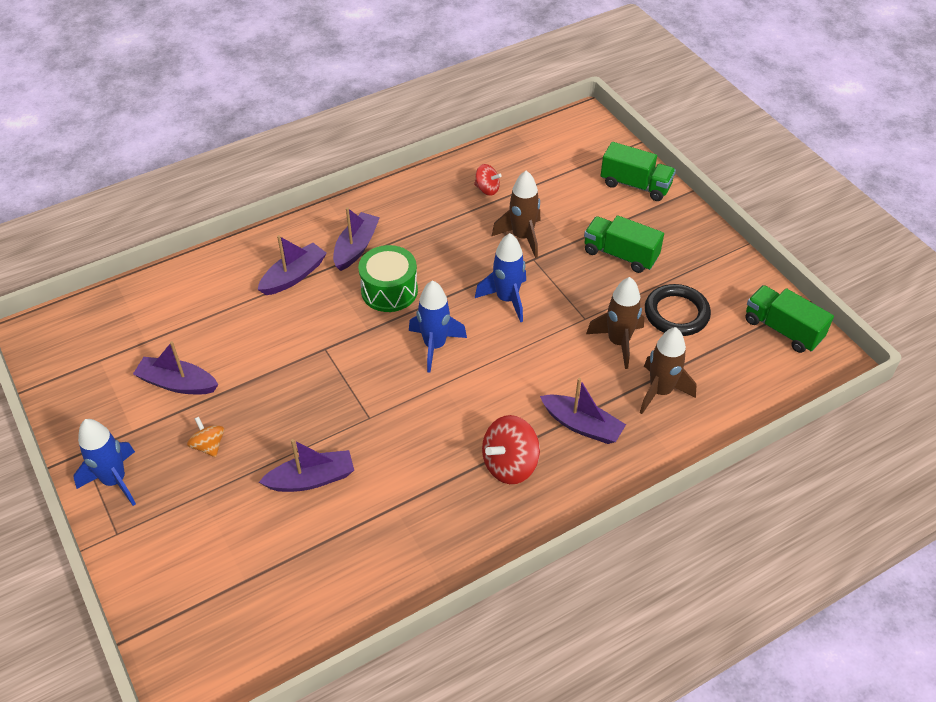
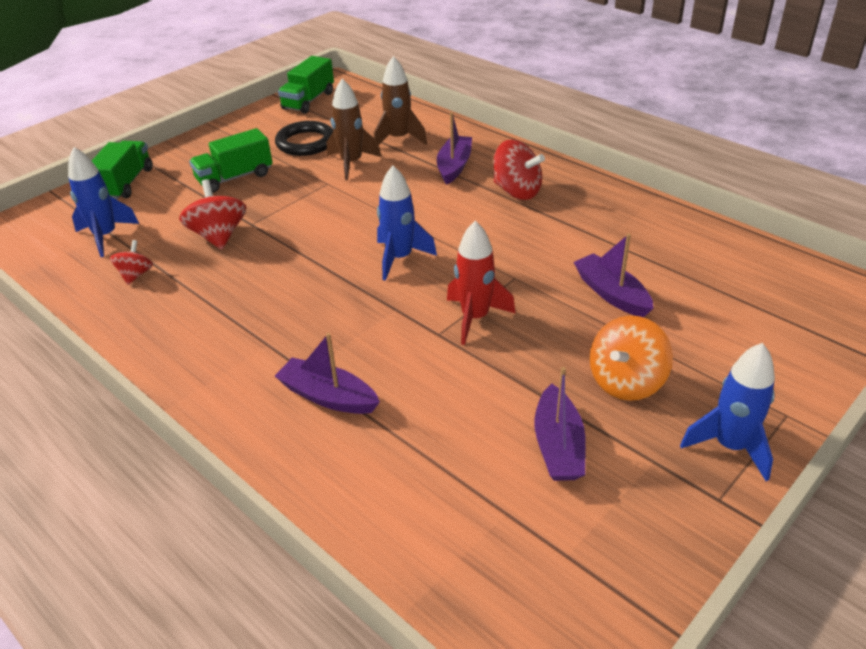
camera: 105 degrees left, 10 degrees down
(209, 446) = (626, 382): orange spinning top -> orange spinning top, size x1.70
(330, 375) = (475, 318): none -> red rocket
(356, 247) = (260, 354): purple boat -> none
(389, 290) = (329, 308): green drum -> none
(507, 299) = (316, 228): blue rocket -> blue rocket (106, 236)
(522, 237) = (218, 236): brown rocket -> red spinning top
(620, 255) = (235, 177): green truck -> green truck turned 45 degrees clockwise

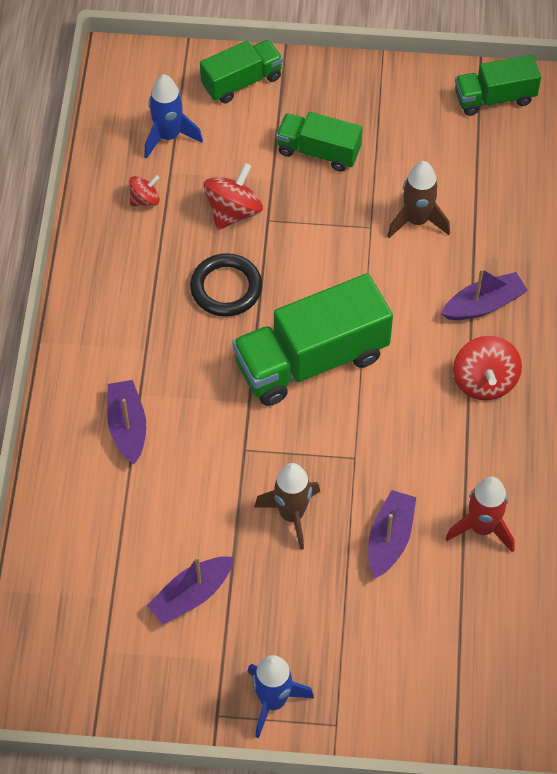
camera: 50 degrees right, 20 degrees up
(305, 143) = (419, 158): black ring -> black ring (226, 288)
(398, 139) = (491, 226): brown rocket -> brown rocket (291, 515)
(400, 258) = (311, 360): blue rocket -> green truck
(475, 318) = (281, 462): red rocket -> red rocket (482, 528)
(626, 382) = (290, 603): orange spinning top -> none

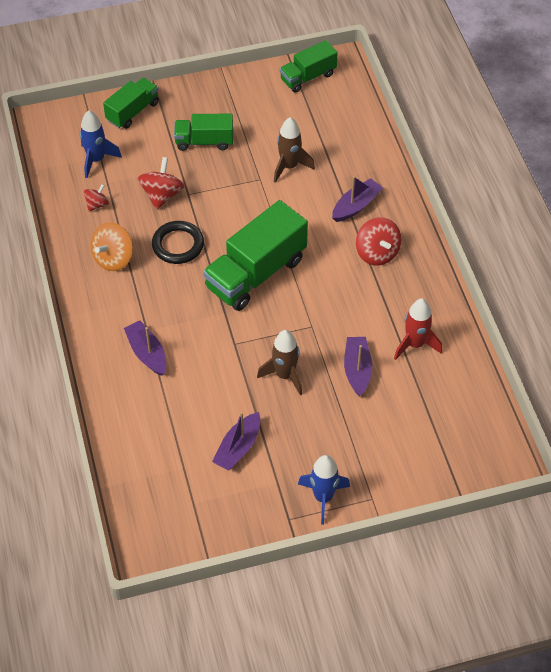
camera: 20 degrees left, 5 degrees down
(136, 281) = (113, 258): none -> orange spinning top

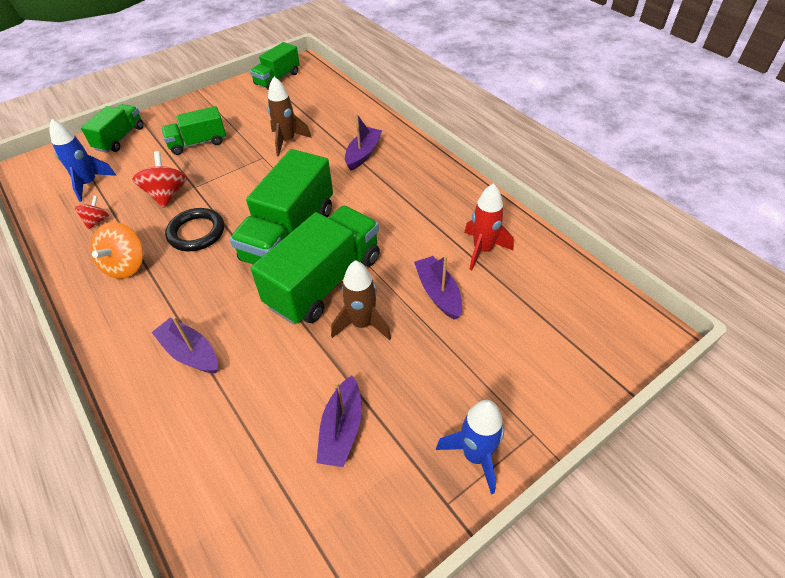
camera: 20 degrees left, 5 degrees down
(269, 328) = (324, 281): none -> green truck
(377, 253) = (402, 184): red spinning top -> none

